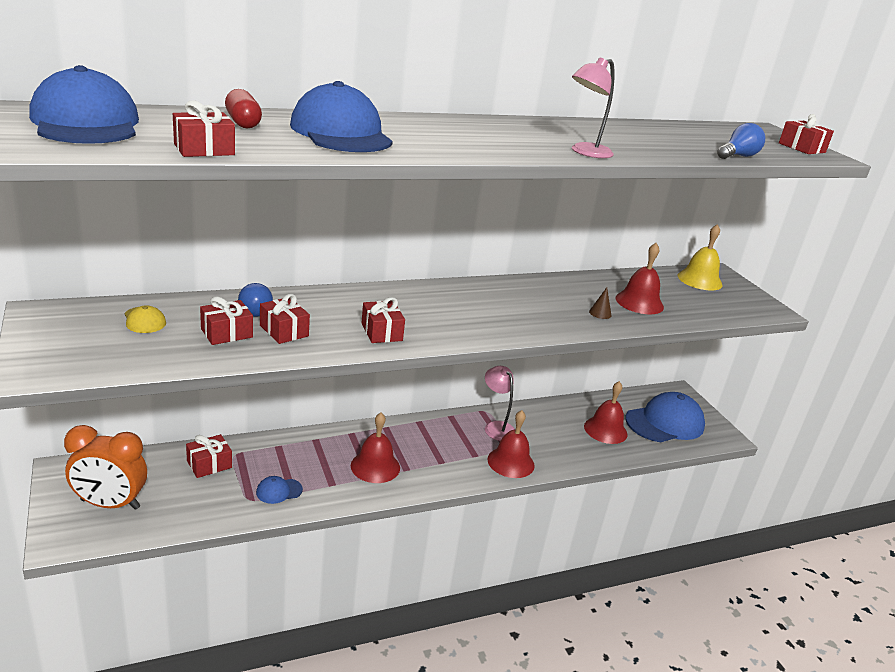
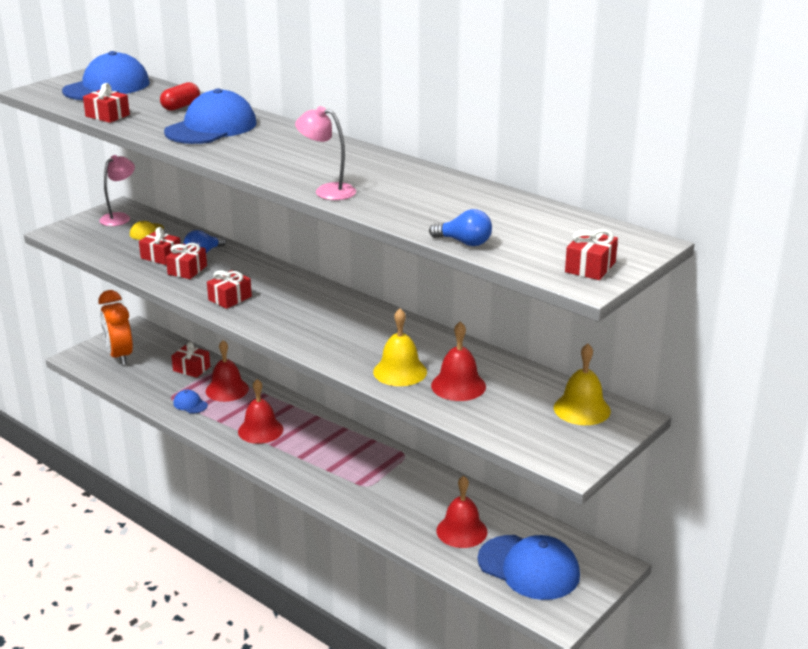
camera: 65 degrees right, 0 degrees up
(496, 427) = (386, 468): pink lamp -> pink lamp (119, 217)
(511, 462) = (340, 491): red bell -> red bell (227, 389)
(600, 313) = (400, 371): brown cone -> yellow bell

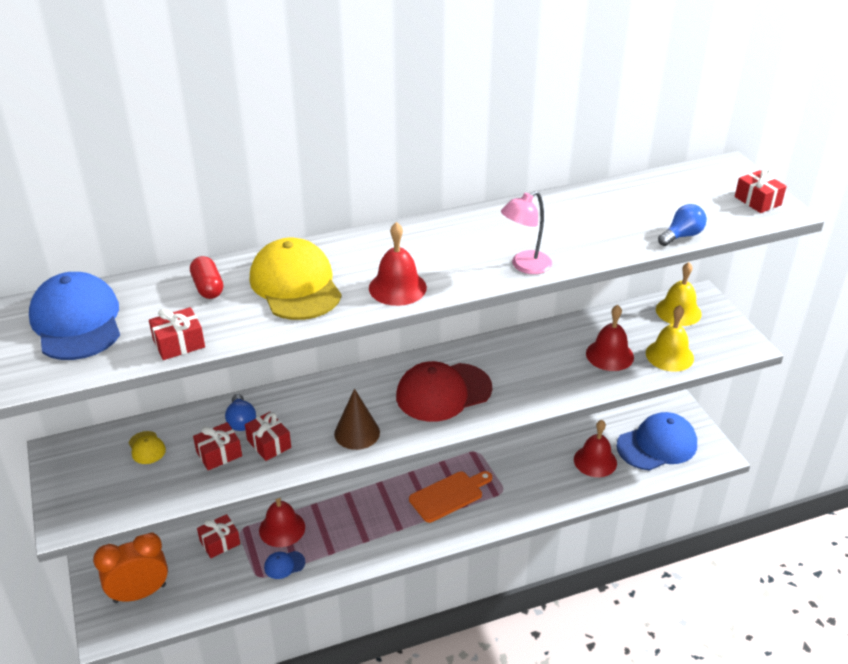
camera: 60 degrees left, 10 degrees up
(119, 217) = (85, 459): pink lamp -> none
(120, 356) = (140, 593): orange clock -> orange clock turned 150 degrees clockwise
(211, 127) = (295, 285): blue cap -> yellow cap
(230, 298) = (357, 433): red gift -> brown cone
(260, 430) = (370, 528): red bell -> red bell (397, 287)
(315, 319) = (443, 392): none -> red cap
(334, 457) = (449, 495): none -> orange cutting board
(400, 371) = (567, 376): yellow bell -> yellow bell (669, 355)

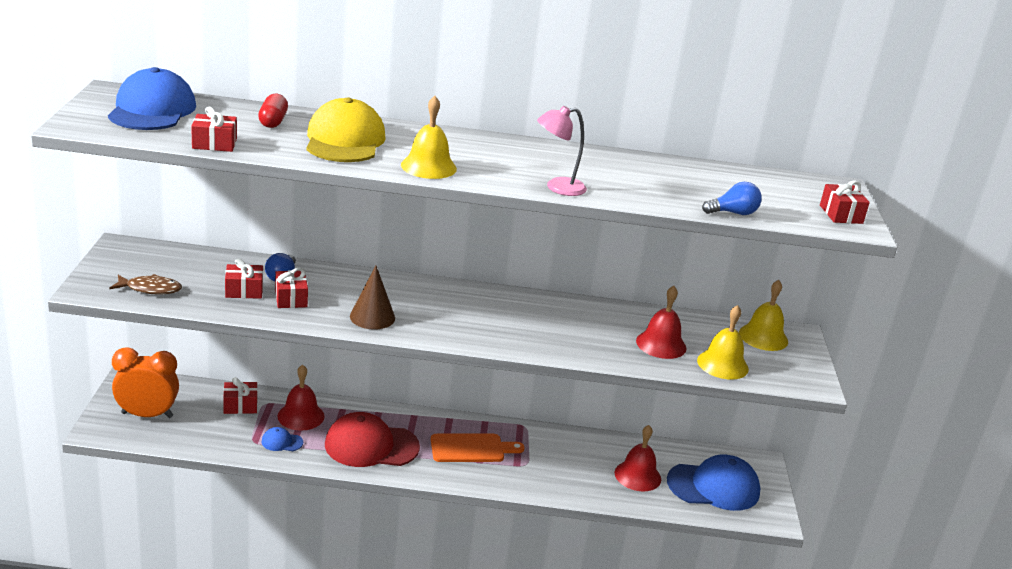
camera: 20 degrees right, 10 degrees down
(128, 492) = (150, 289): none -> brown fish
(146, 448) = (190, 267): yellow cap -> none
(397, 287) = (428, 166): red bell -> yellow bell
(443, 392) = (475, 317): red cap -> red cap (371, 446)

